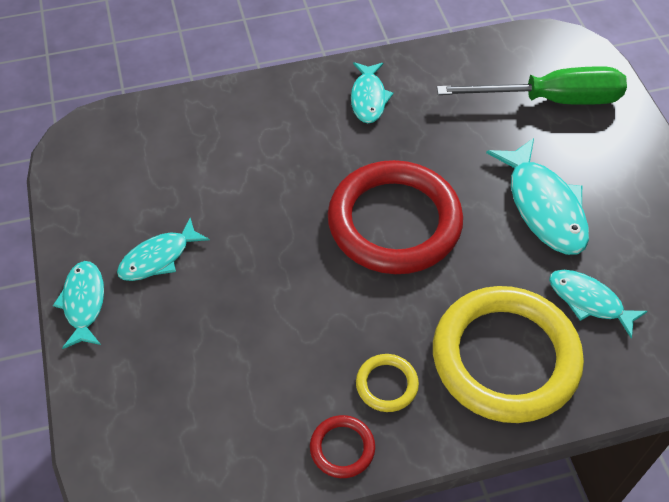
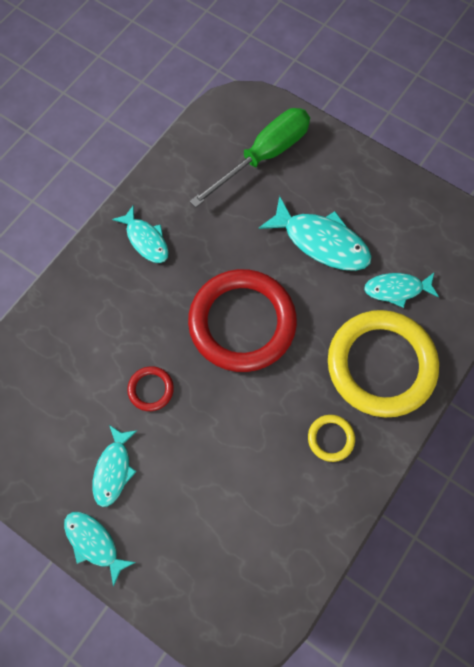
camera: 40 degrees left, 15 degrees up
(342, 448) = (340, 500): red ring -> red ring (151, 389)

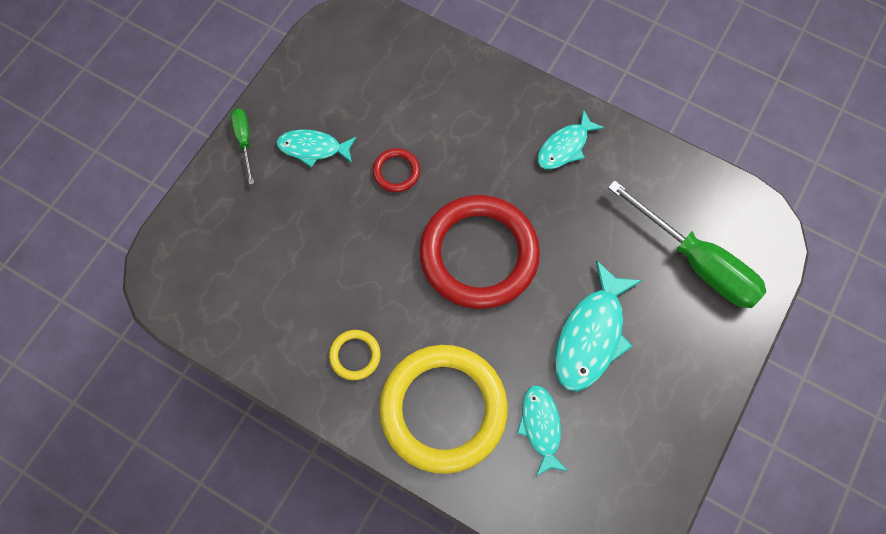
camera: 85 degrees right, 0 degrees up
(94, 543) = (244, 141): turquoise fish -> green screwdriver

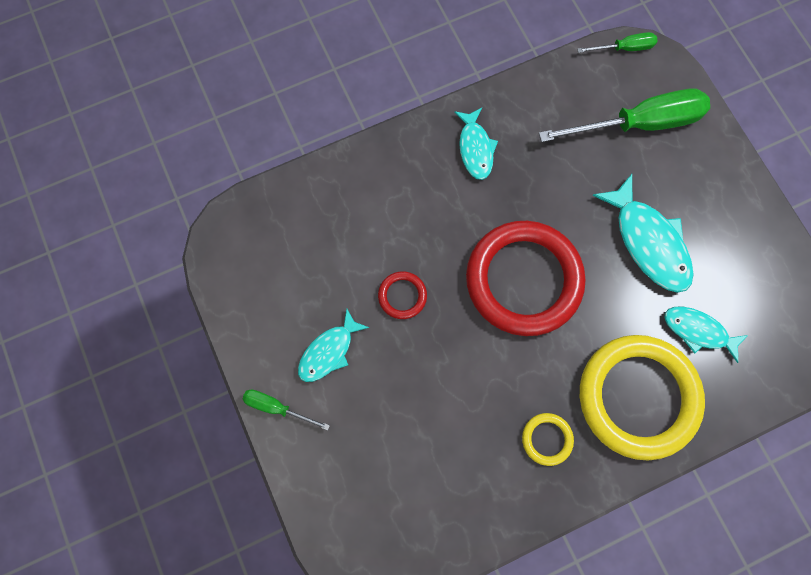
camera: 55 degrees left, 5 degrees up
(759, 207) = (624, 48): none -> green screwdriver

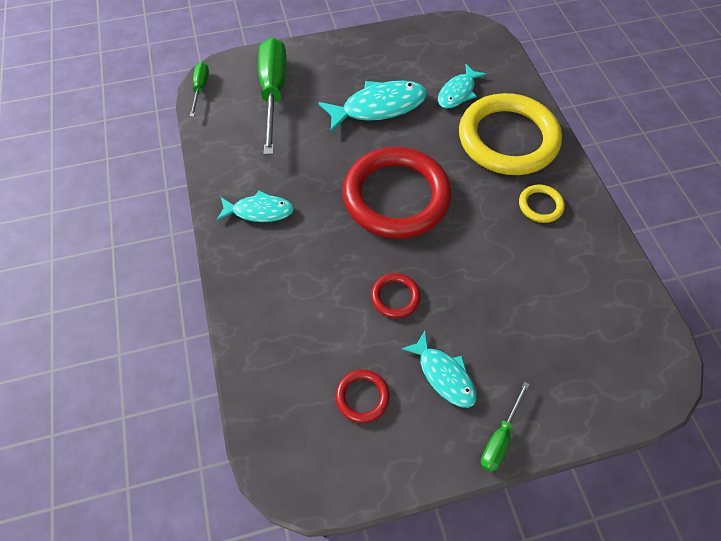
camera: 80 degrees left, 15 degrees down
(297, 281) = (362, 397): none -> red ring

